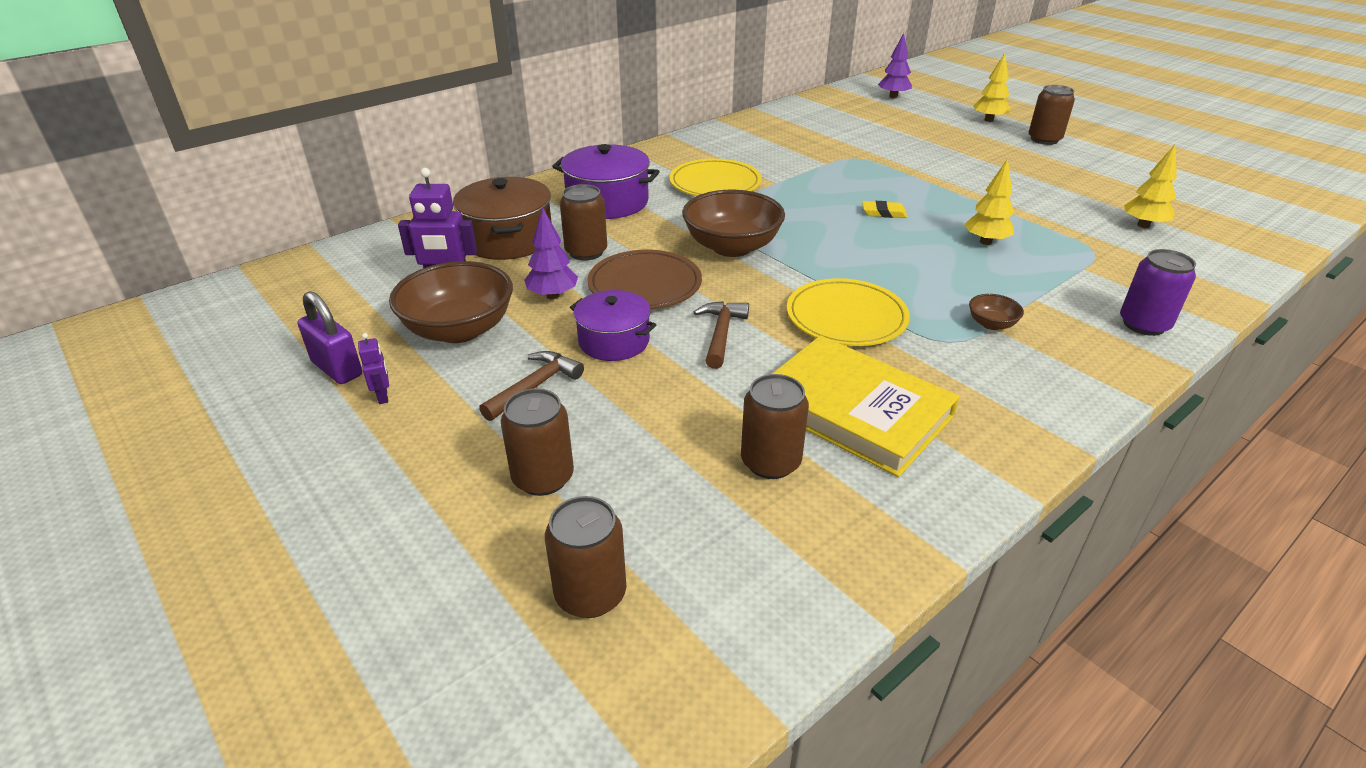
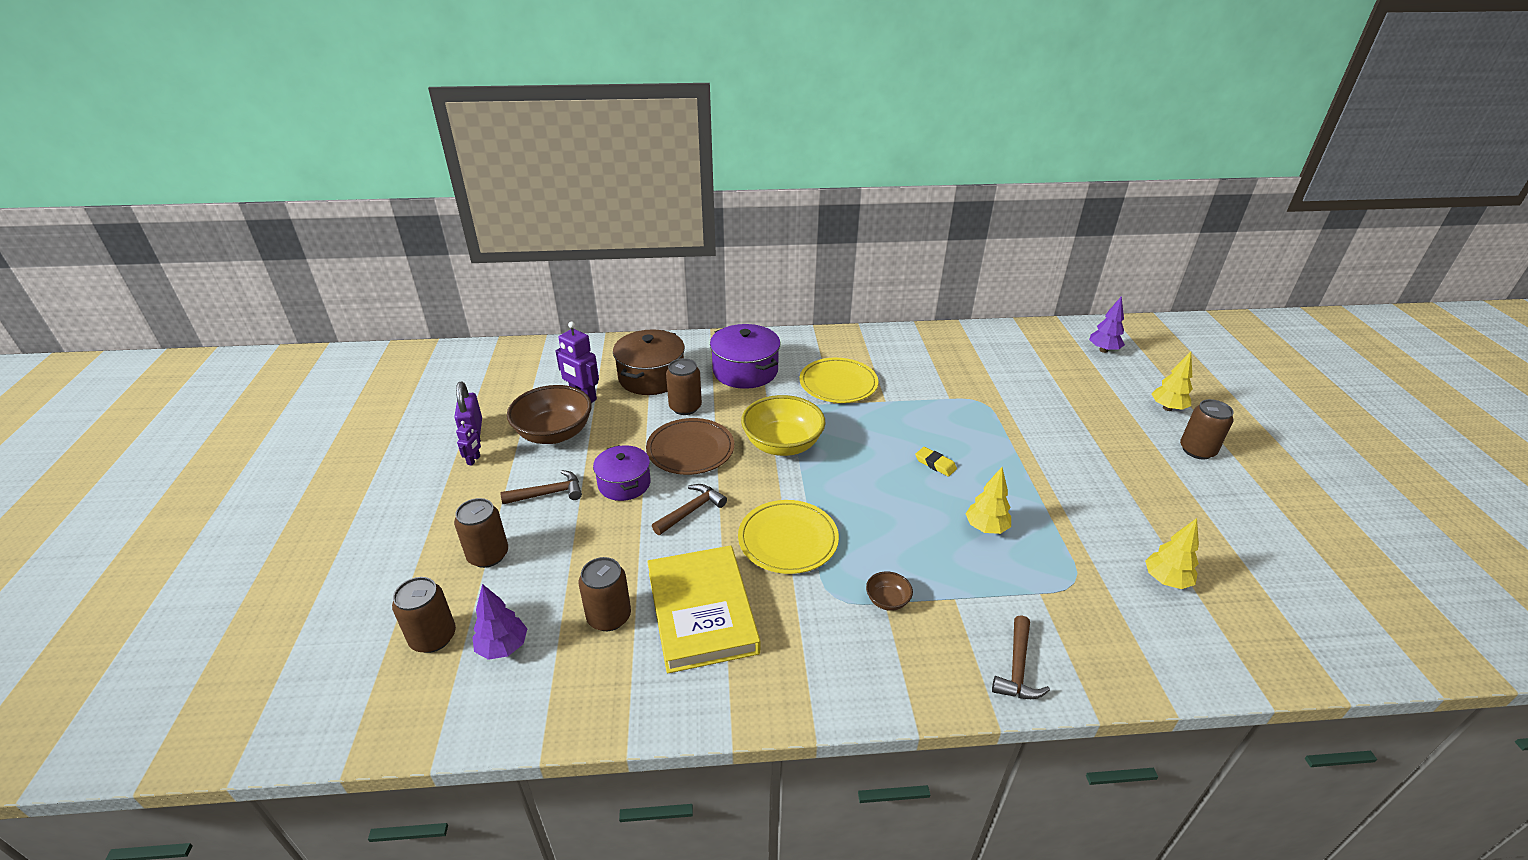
camera: 35 degrees right, 0 degrees up
(553, 296) = (628, 433): purple tree -> purple tree (503, 647)
(732, 247) = (782, 444): brown bowl -> yellow bowl
(1144, 324) = (1017, 668): purple can -> brown hammer

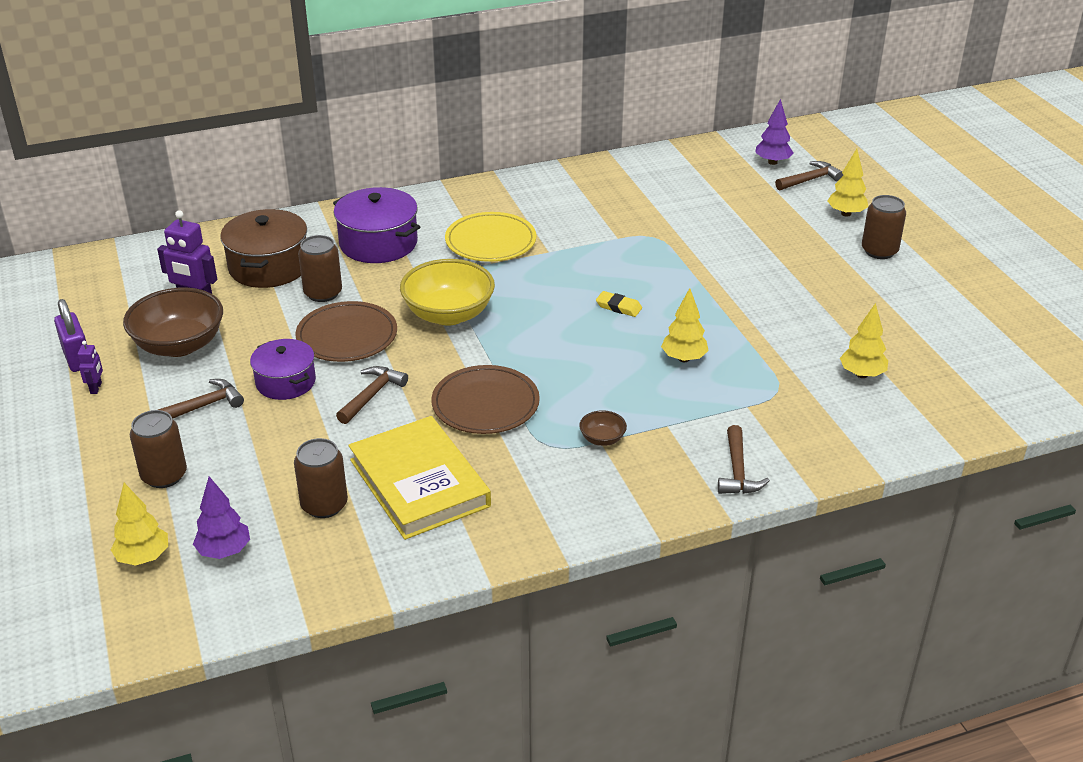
camera: 15 degrees left, 0 degrees up
(433, 637) = (143, 558): brown can -> yellow tree
(788, 540) = (485, 404): yellow plate -> brown plate
(1136, 371) = (810, 180): none -> brown hammer

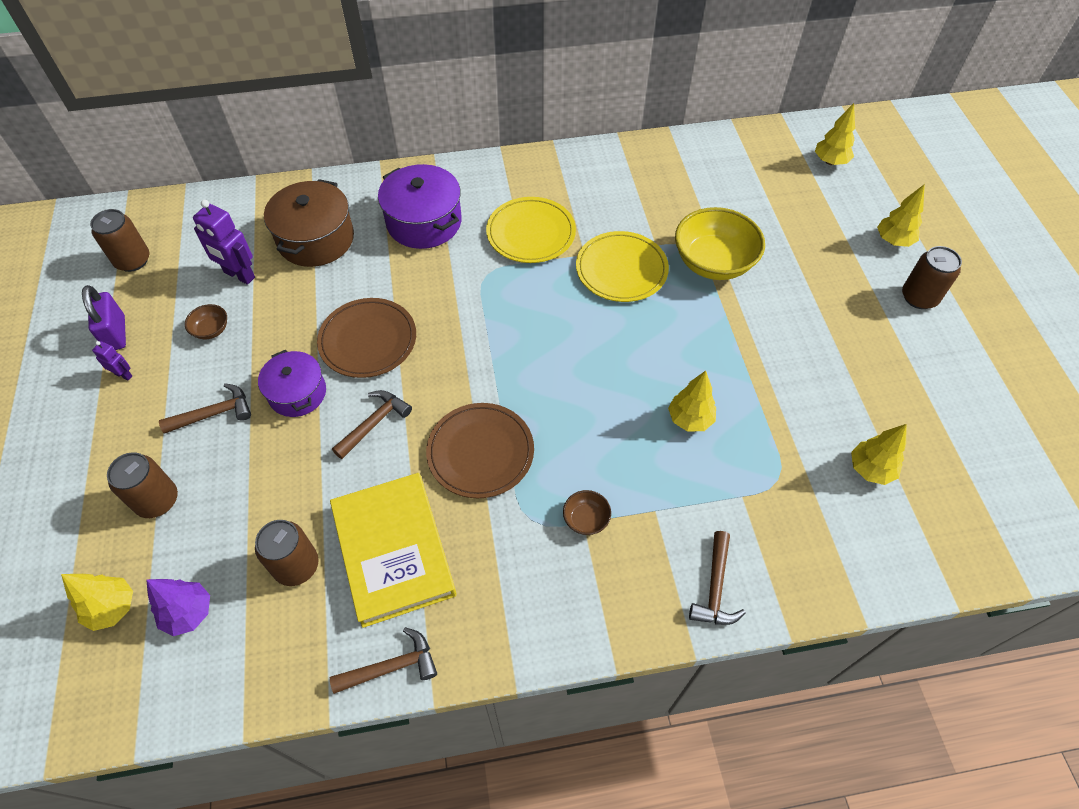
camera: 10 degrees right, 20 degrees up
(96, 388) = (123, 375): purple robot -> purple robot turned 75 degrees counterclockwise
(179, 345) = (211, 330): brown bowl -> brown bowl, size x0.45
(323, 293) = (358, 280): brown can -> brown can (133, 260)
(448, 314) = (470, 325): yellow bowl -> yellow bowl (713, 262)
(589, 259) = (621, 269): none -> yellow plate
(618, 307) = (638, 338): yellow eraser -> none
(772, 162) = (830, 161): purple tree -> yellow tree
(810, 180) = (864, 190): brown hammer -> brown hammer (392, 666)

